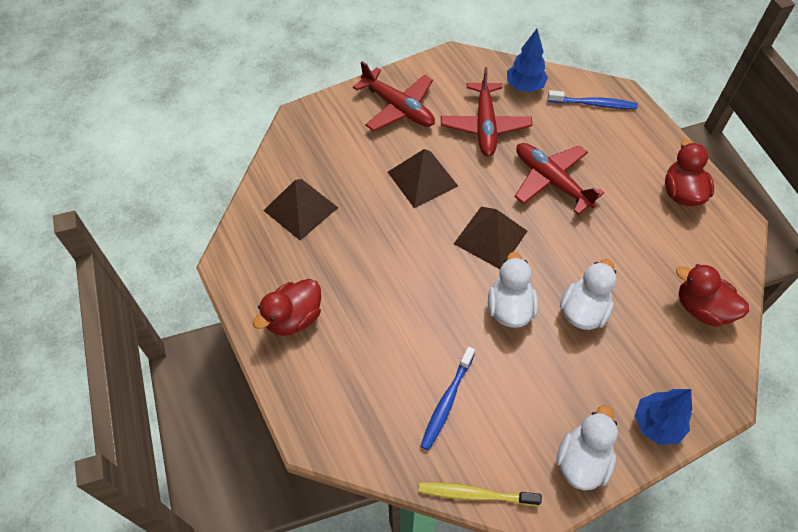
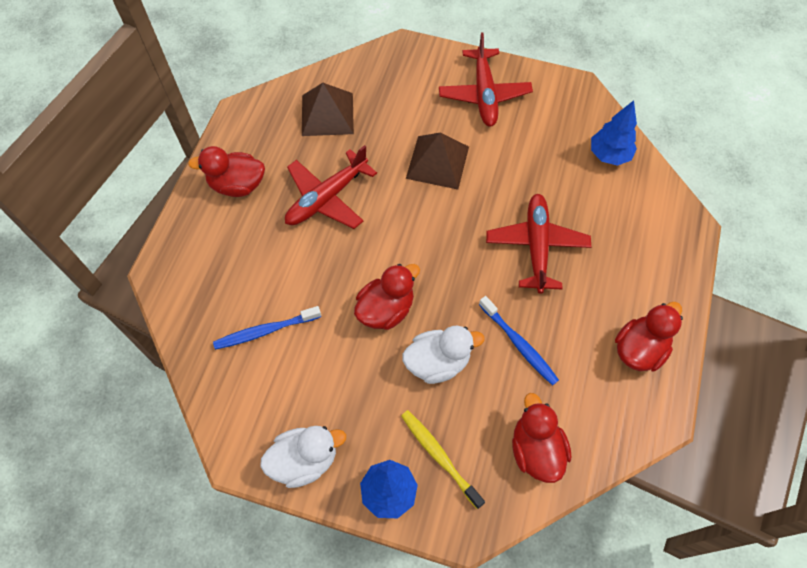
camera: 45 degrees right, 5 degrees up
(475, 494) = (210, 407): yellow toothbrush -> yellow toothbrush (439, 456)
(485, 126) = (536, 161): red plane -> red plane (326, 198)
(490, 237) = (435, 247): brown pyramid -> none
(509, 308) = (386, 309): white duck -> red duck
(594, 104) = (653, 215): blue toothbrush -> blue toothbrush (519, 344)

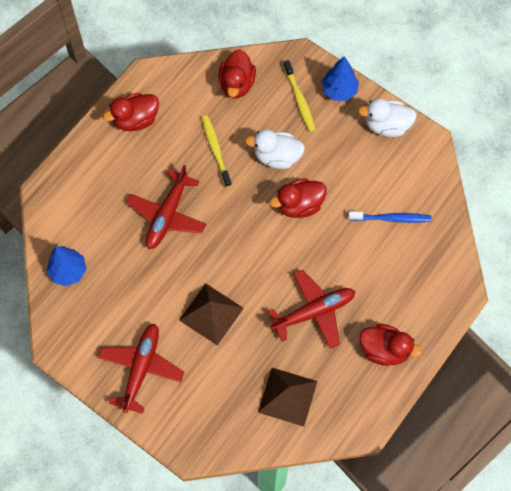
camera: 160 degrees left, 5 degrees up
(519, 344) = (216, 150): blue toothbrush -> yellow toothbrush

